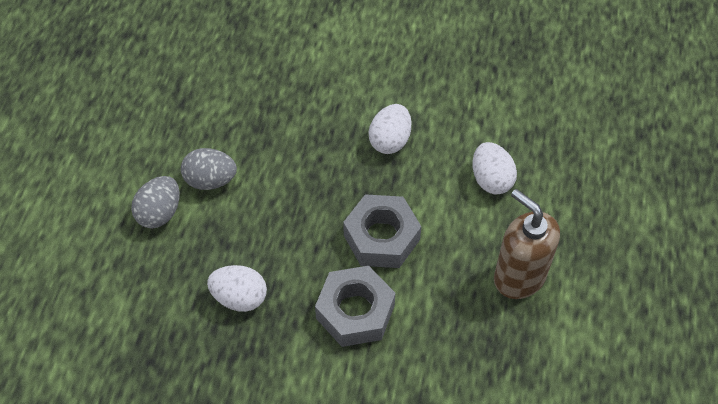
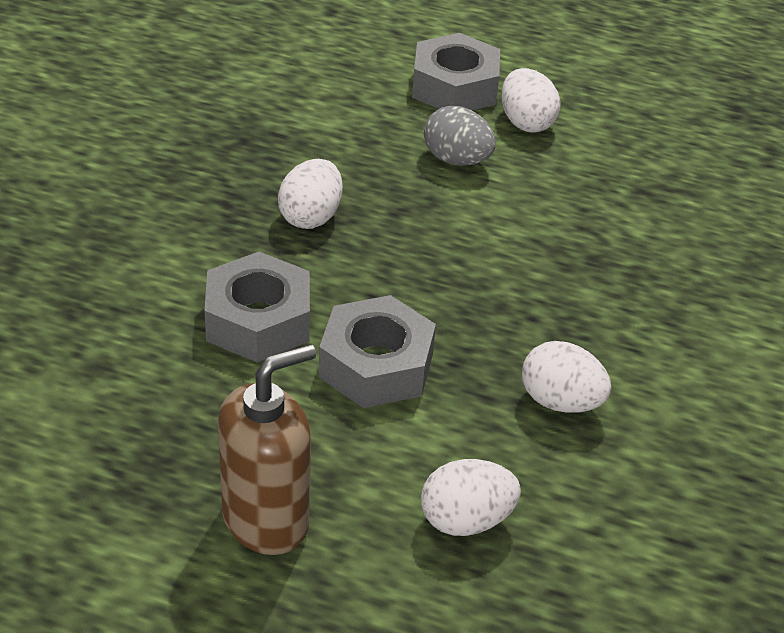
camera: 95 degrees right, 15 degrees down
(64, 223) = (454, 87): none -> grey nut
(108, 173) = (526, 122): none -> white egg
(210, 180) = (504, 206): grey egg -> none

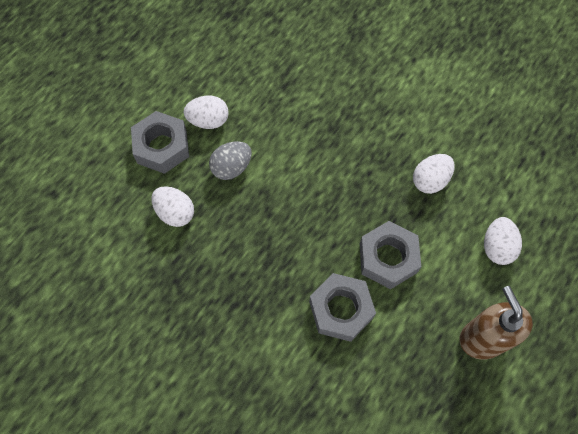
camera: 70 degrees left, 25 degrees up
(311, 217) = (260, 260): white egg -> white egg (175, 212)

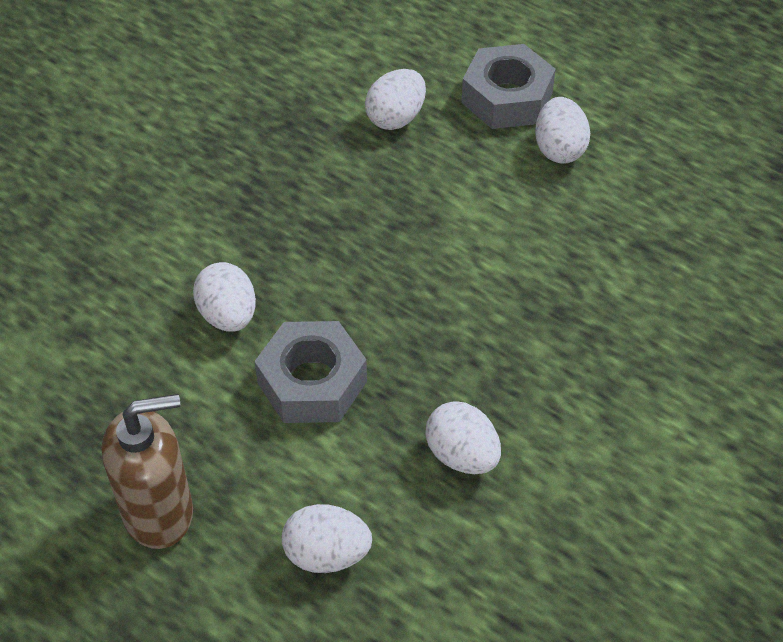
camera: 90 degrees right, 15 degrees down
(231, 167) = (475, 179): grey egg -> none
(341, 310) = (228, 315): grey nut -> white egg

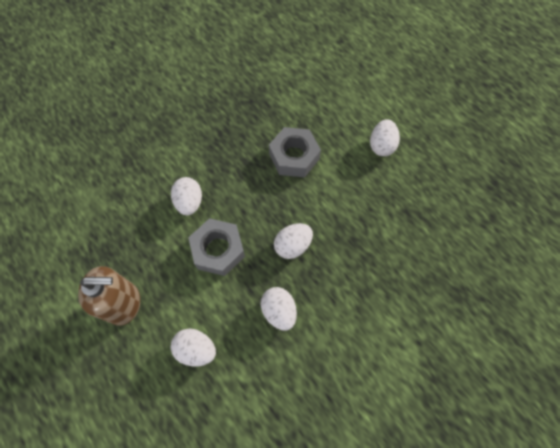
camera: 15 degrees right, 15 degrees up
(396, 118) = (304, 109): white egg -> white egg (292, 245)
(507, 97) = (363, 110): grey nut -> grey nut (294, 156)

